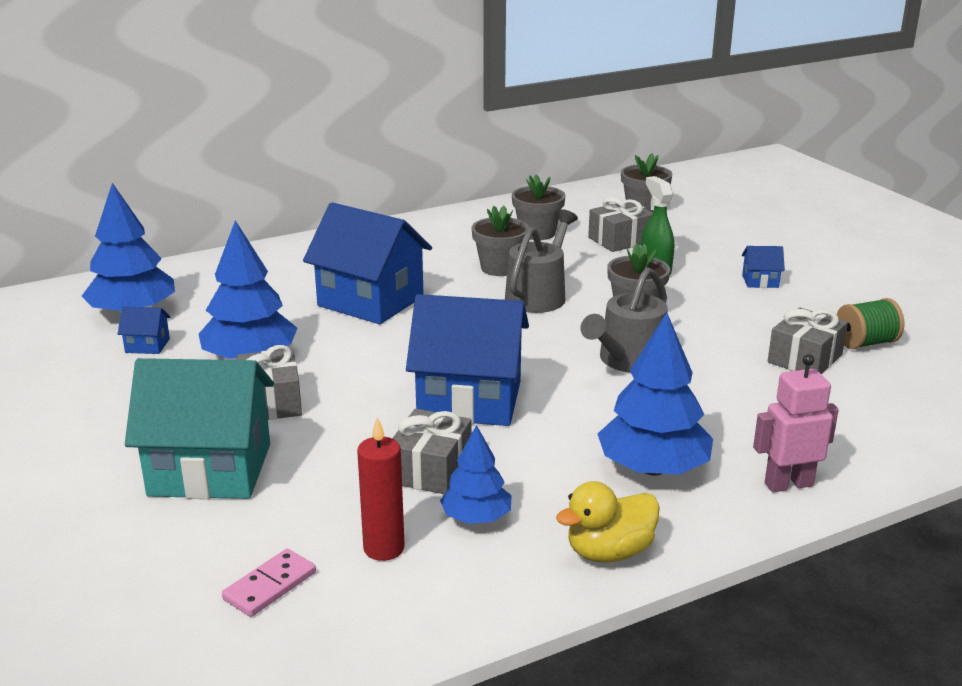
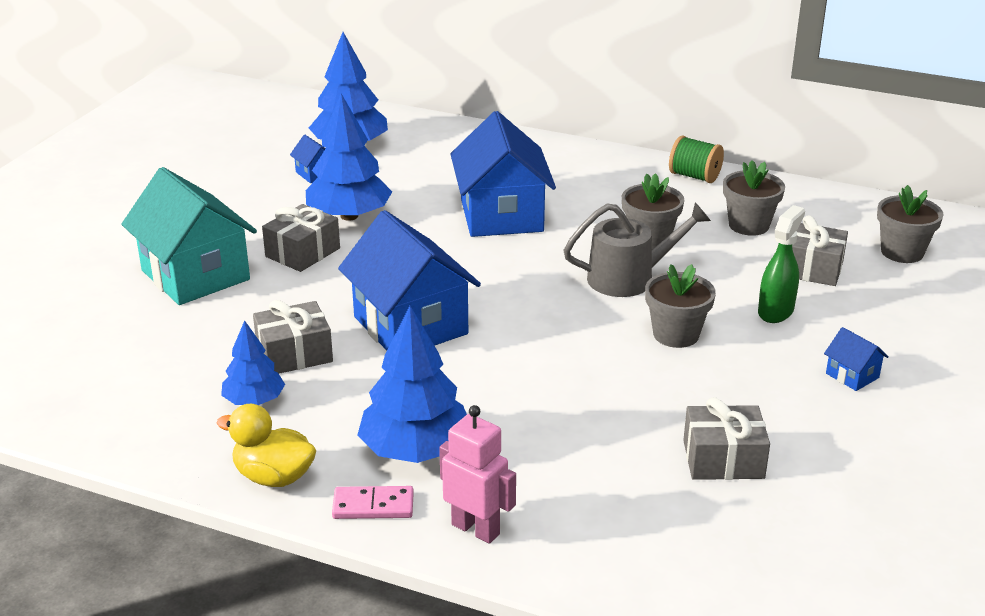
camera: 50 degrees right, 5 degrees up
(270, 586) = (95, 360): pink domino -> pink domino (373, 506)
(384, 548) = (178, 381): red candle -> none
(628, 360) = (578, 368): grey watering can -> none
(865, 343) = (814, 485): green spool -> green spool (694, 176)

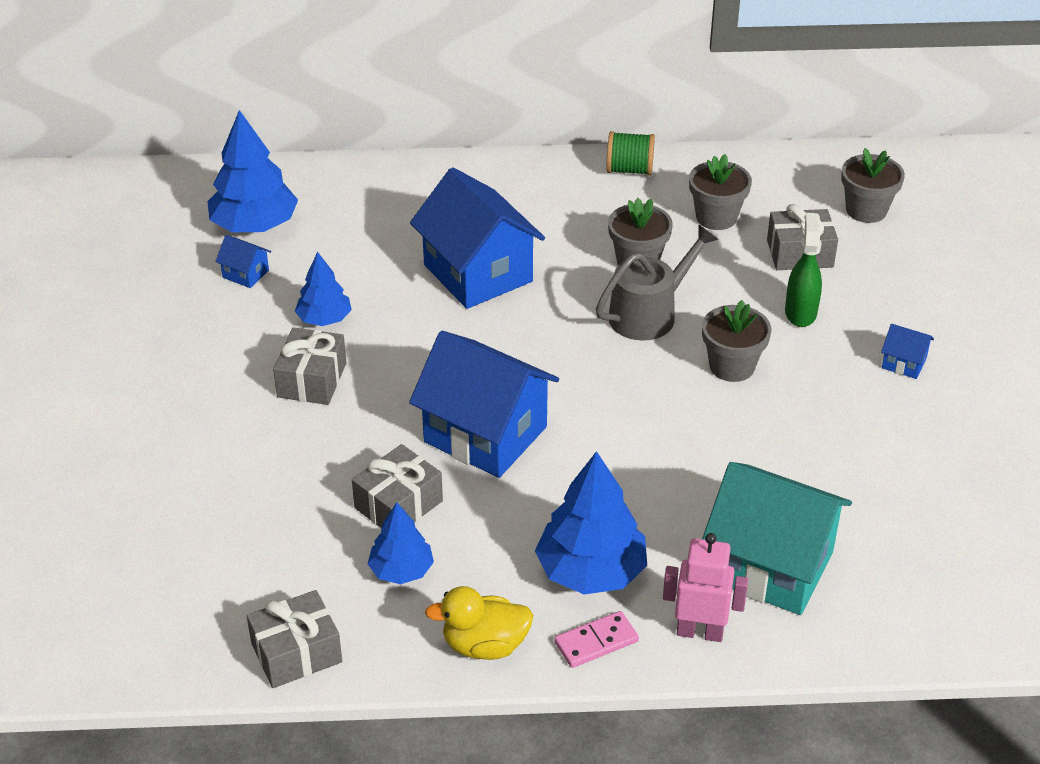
camera: 25 degrees left, 10 degrees up
(195, 275) = (222, 443): turquoise house -> turquoise house (770, 566)
(349, 216) = (324, 319): blue tree -> blue tree, size x0.59
(723, 459) = (854, 487): grey gift -> grey gift (296, 653)

